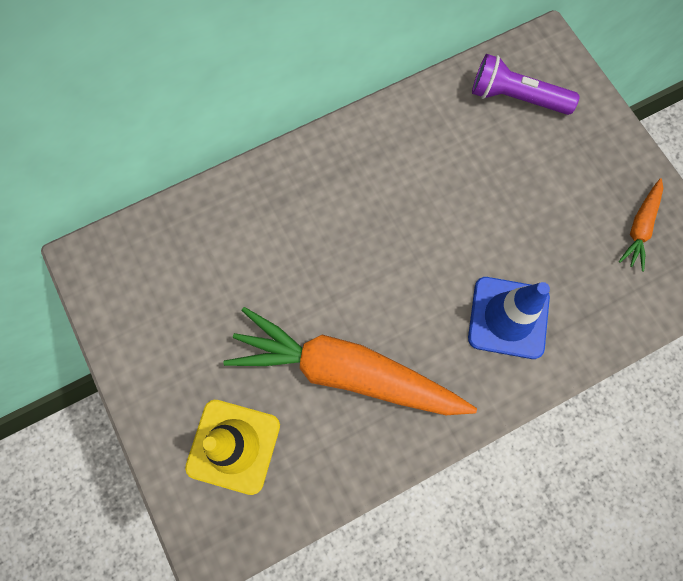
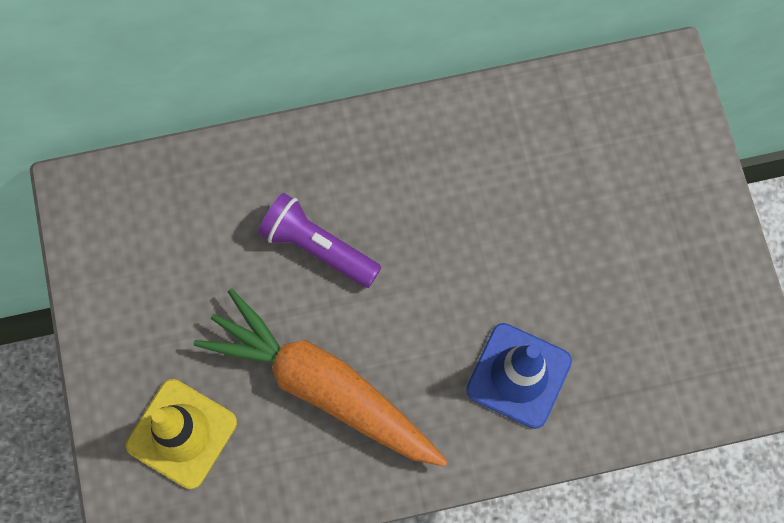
camera: 15 degrees right, 0 degrees up
(516, 97) = (610, 124): purple flashlight -> purple flashlight (318, 247)
(639, 227) = (702, 313): orange carrot -> none

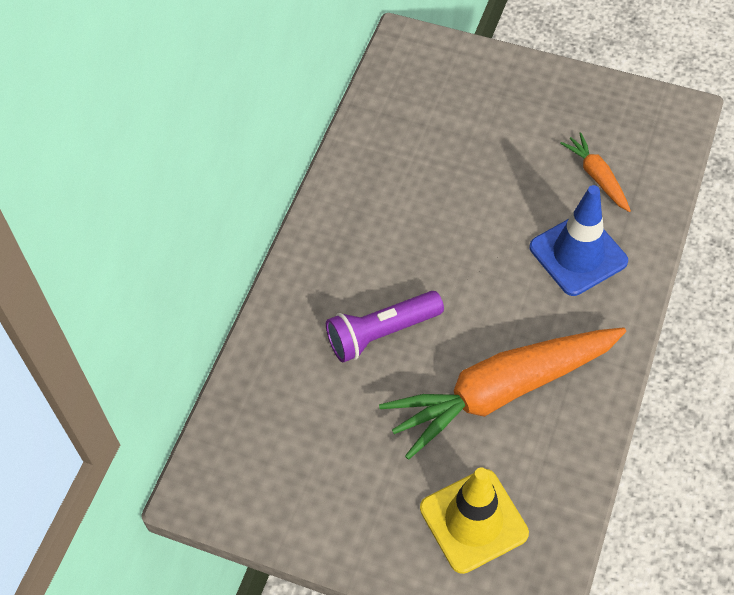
camera: 55 degrees left, 15 degrees down
(624, 345) = (597, 177): none -> orange carrot

